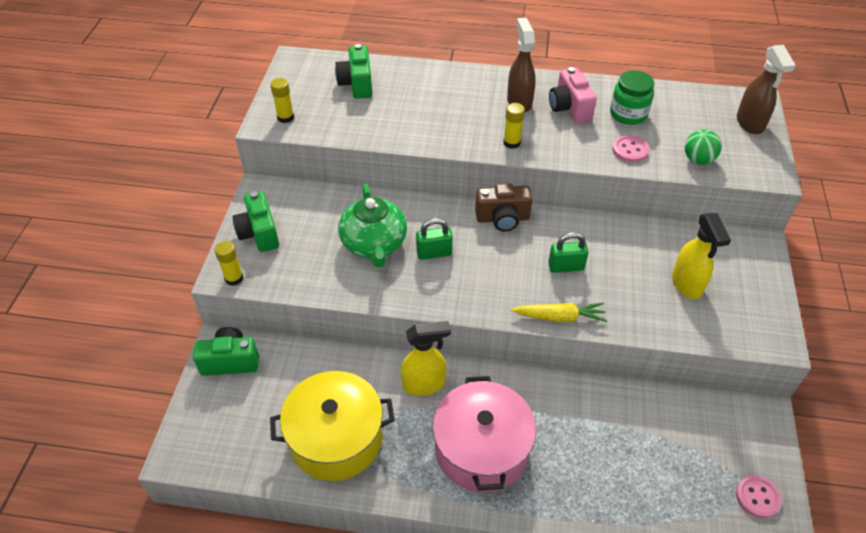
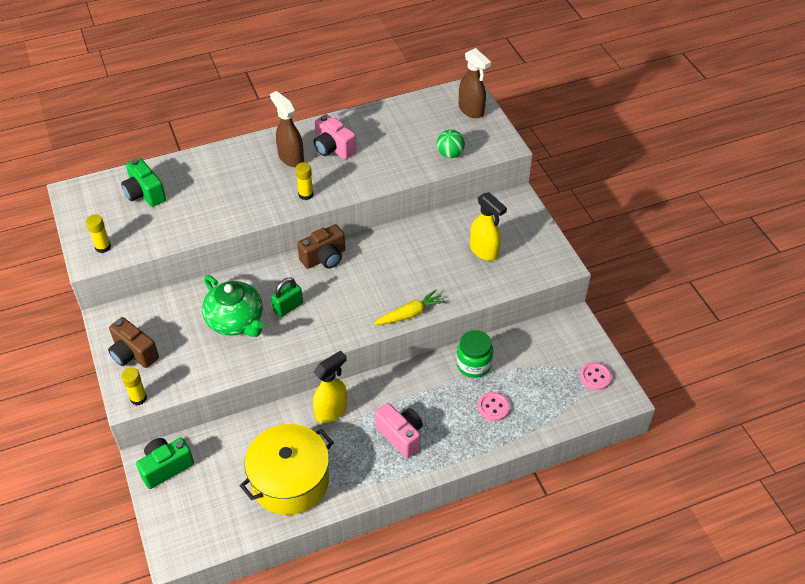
camera: 30 degrees left, 0 degrees up
(259, 233) = (133, 354): green camera -> brown camera
(481, 449) = (400, 435): pink pot -> pink camera
(566, 267) = (393, 275): green padlock -> none
(628, 114) = (380, 136): green jar -> green jar (473, 365)
(630, 150) = (397, 165): pink button -> pink button (493, 407)

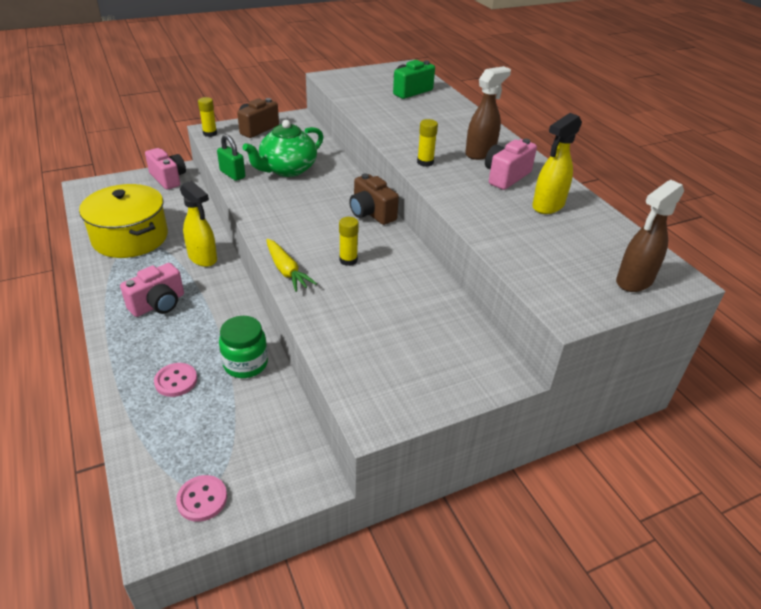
camera: 85 degrees right, 10 degrees down
(103, 247) = (343, 80): yellow glue stick -> yellow glue stick (348, 260)
(166, 467) = (168, 178): green camera -> pink camera
(288, 307) = (302, 195): green padlock -> green padlock (232, 174)
(450, 154) = (528, 260): green ball -> none
(484, 251) = (393, 335): yellow spray bottle -> yellow spray bottle (547, 206)

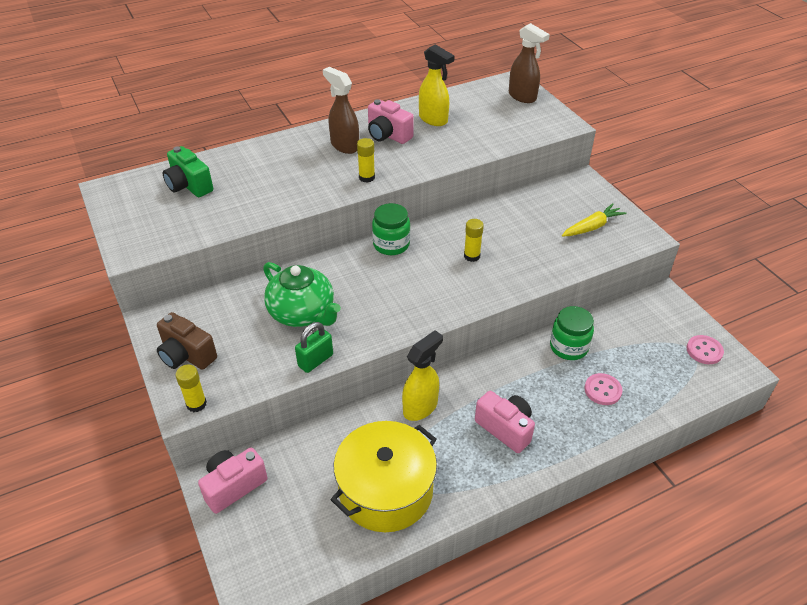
camera: 90 degrees left, 5 degrees up
(286, 270) = (496, 293): yellow carrot -> yellow carrot (592, 227)
(371, 213) = (391, 244): brown camera -> green jar

